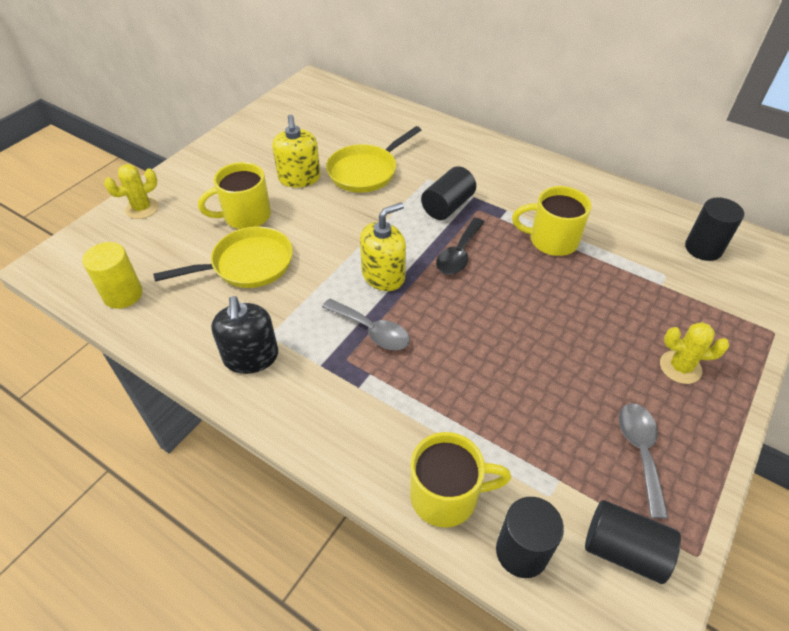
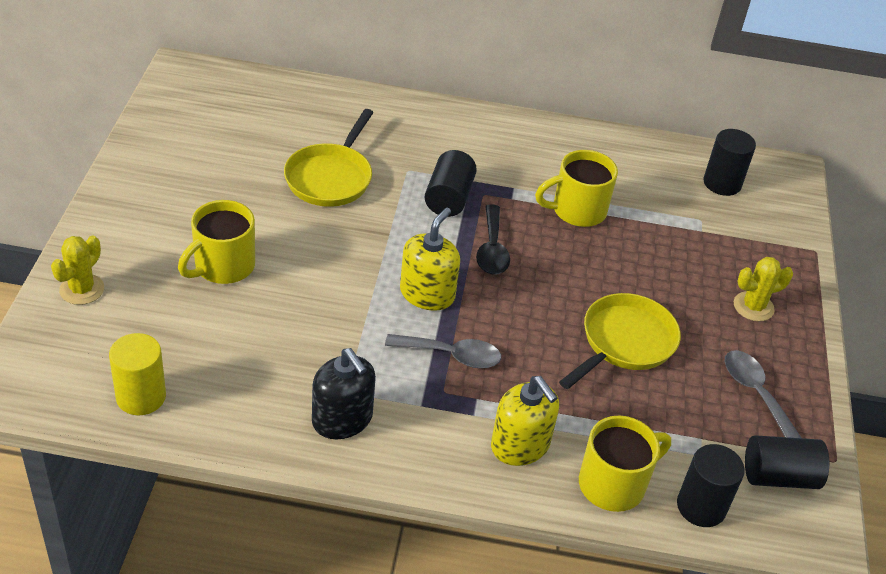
camera: 30 degrees left, 5 degrees down
(247, 264) = (266, 322): yellow pan -> yellow pan (624, 342)
(299, 178) = (256, 204): yellow soap dispenser -> yellow soap dispenser (520, 445)

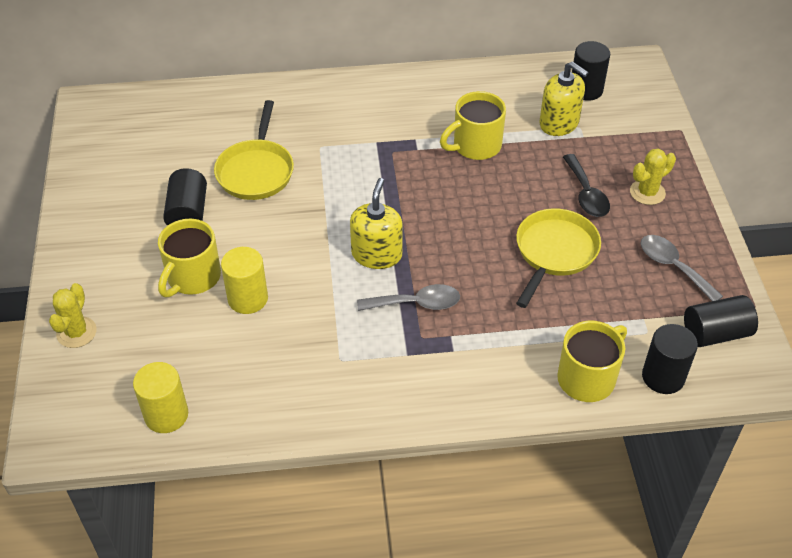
camera: 10 degrees left, 5 degrees up
(272, 303) = (248, 298): none -> yellow cylinder
(342, 419) = (346, 386): black soap dispenser -> none
(448, 198) = (364, 163): black cylinder -> black cylinder (188, 213)
(492, 249) = (417, 200): black spoon -> black spoon (586, 194)
(520, 445) = (501, 366): yellow soap dispenser -> yellow soap dispenser (559, 123)

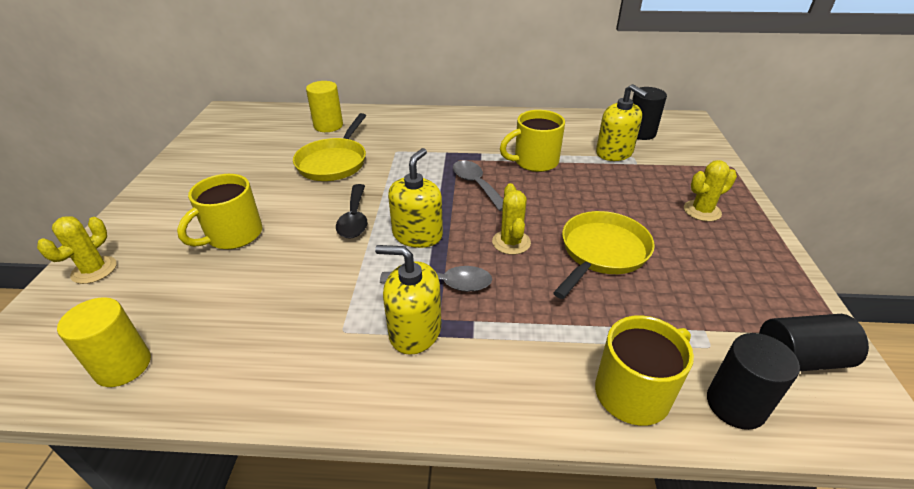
camera: 10 degrees right, 10 degrees down
(188, 213) = (259, 186): black cylinder -> none
(248, 298) = (275, 259): yellow cylinder -> yellow cylinder (328, 126)
(403, 351) = (415, 331): none -> yellow soap dispenser
(468, 252) = (511, 242): none -> yellow cactus
(586, 194) = (638, 206): black spoon -> black spoon (354, 219)
(673, 267) = (736, 280): grey spoon -> grey spoon (476, 184)

